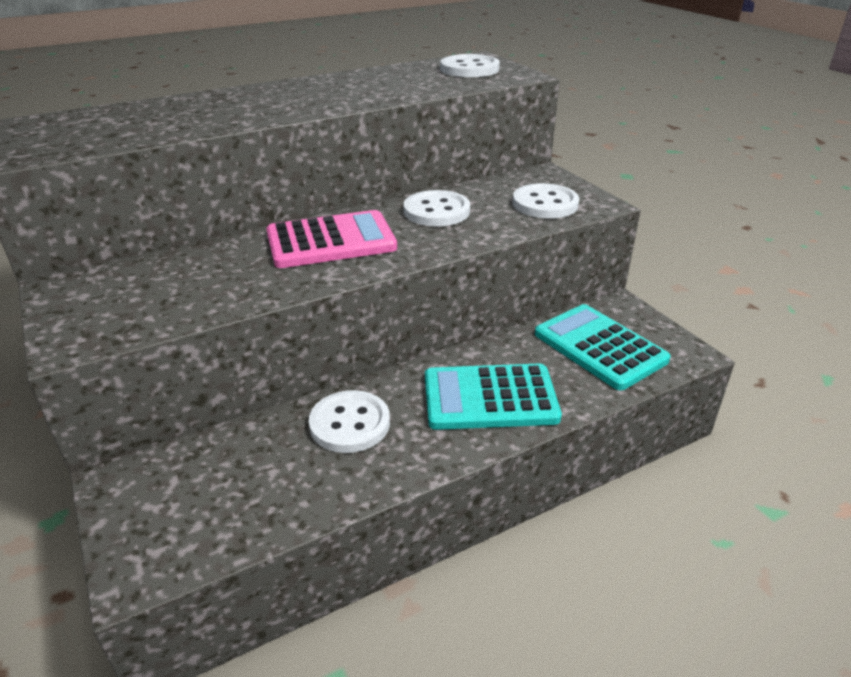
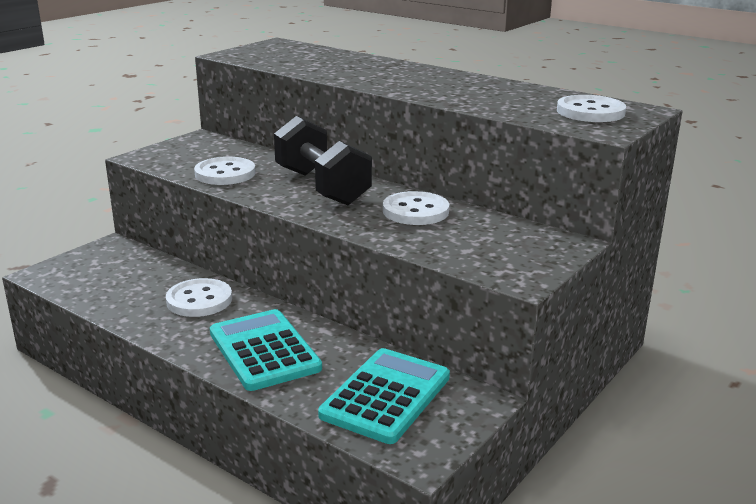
camera: 65 degrees right, 10 degrees down
(331, 241) = (322, 187): pink calculator -> black dumbbell
(545, 204) = (487, 253): white button -> white button (225, 174)

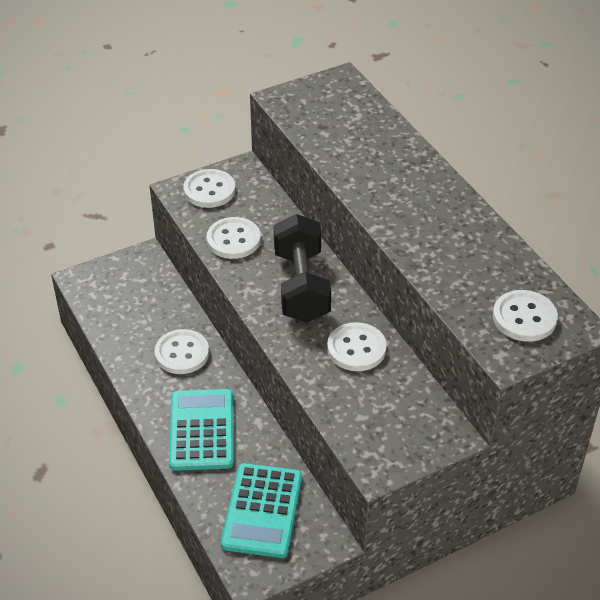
camera: 25 degrees right, 20 degrees up
(175, 152) = (209, 190): none -> white button
(386, 396) = (262, 511): turquoise calculator -> turquoise calculator turned 135 degrees clockwise

